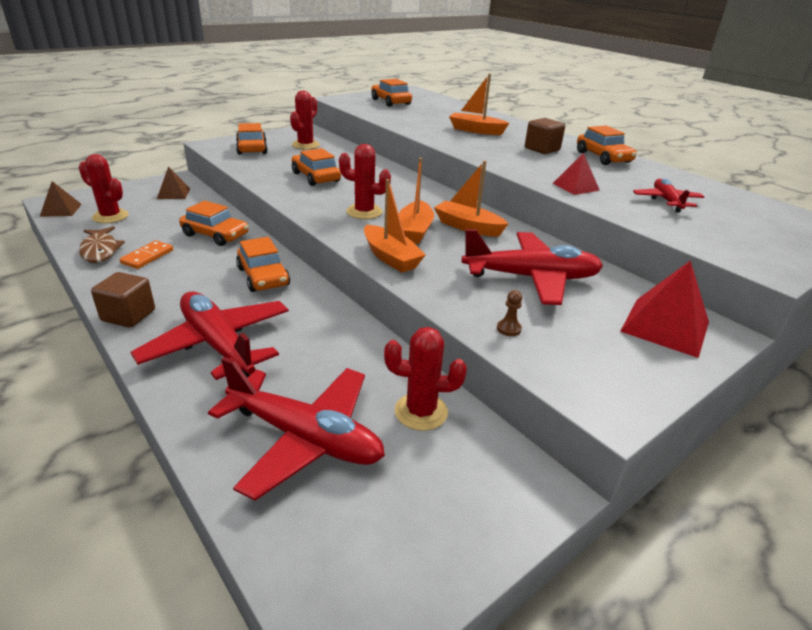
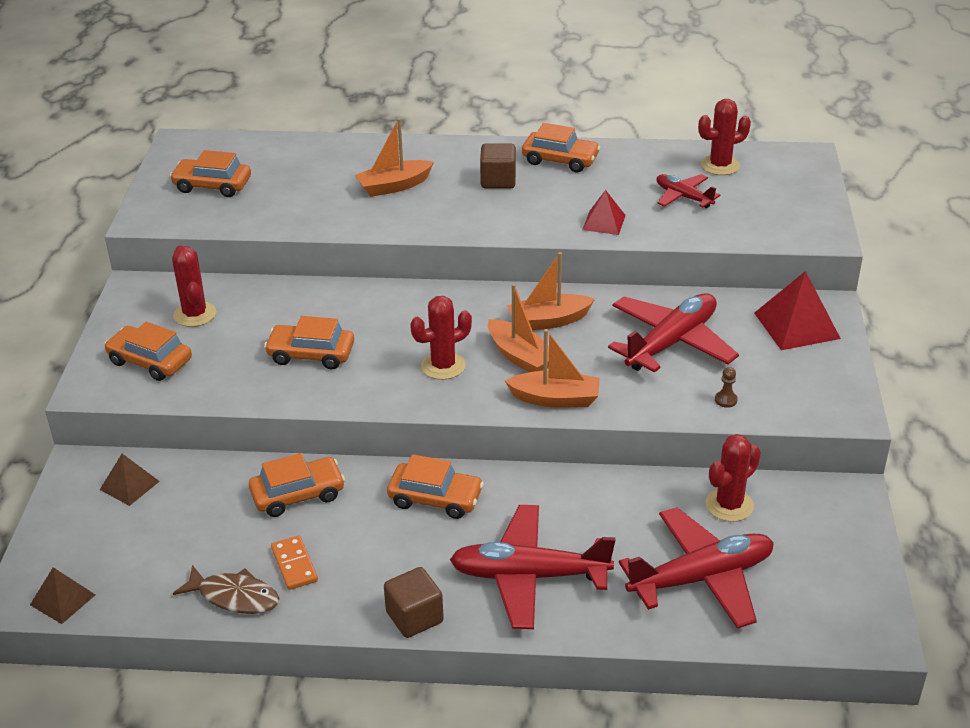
camera: 45 degrees left, 5 degrees up
(110, 216) = (140, 561): red cactus -> red cactus (720, 165)

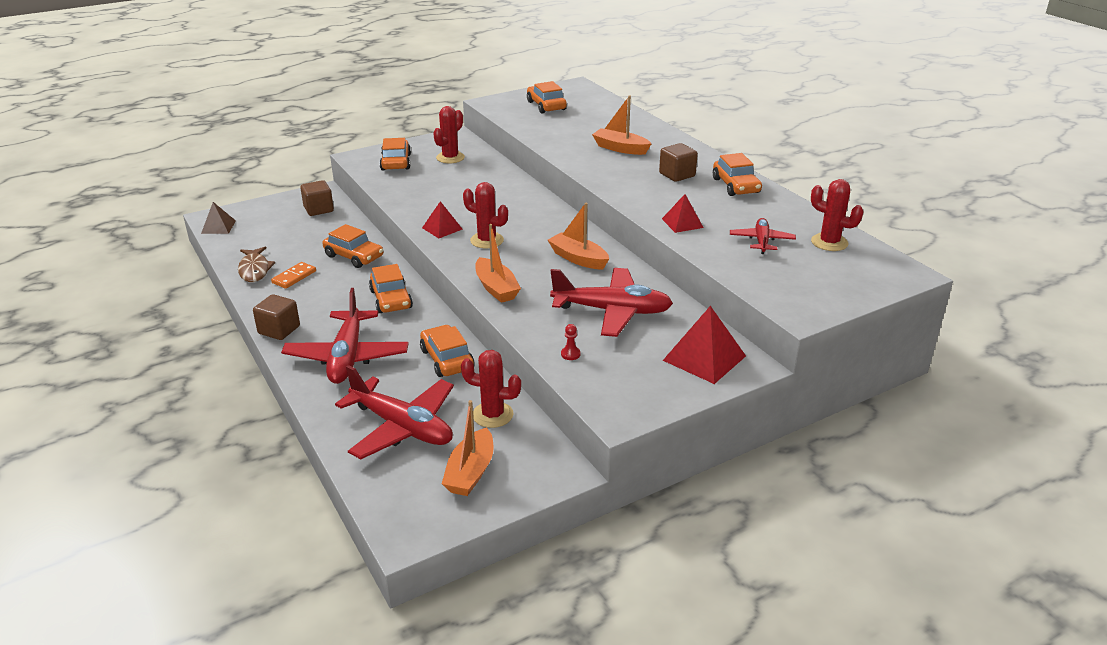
camera: 55 degrees right, 5 degrees down
(129, 485) = (318, 209): brown pyramid -> brown cube
(311, 354) = (451, 199): orange car -> orange car (447, 359)
(377, 387) = (442, 228): none -> red pyramid
(520, 356) = (527, 262): orange boat -> orange boat (470, 472)
(529, 576) = (347, 357): red plane -> red plane turned 150 degrees counterclockwise
(726, 400) = (570, 354): brown pawn -> red pawn

